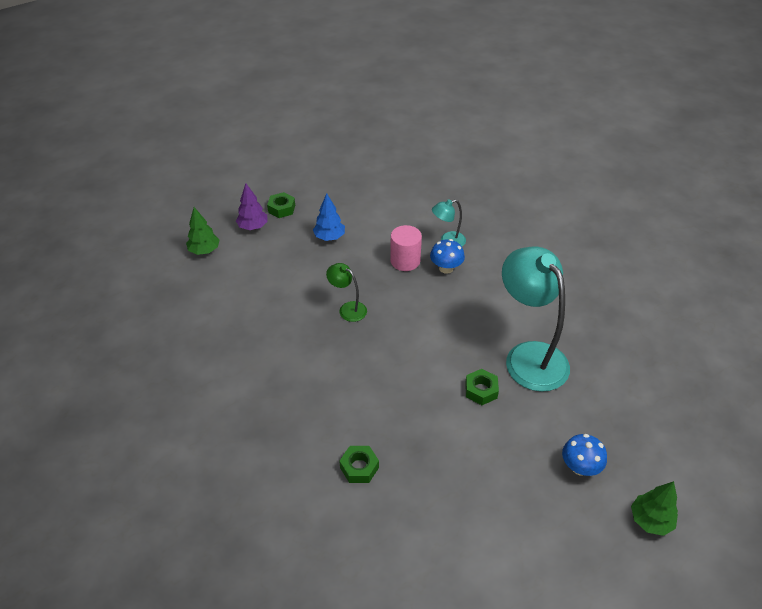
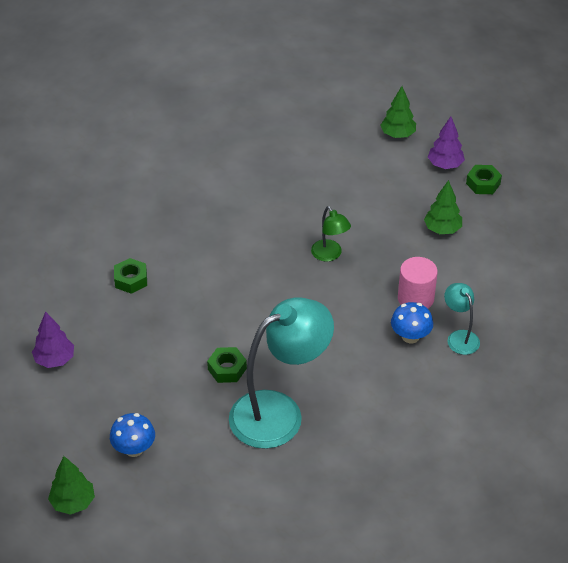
camera: 85 degrees right, 0 degrees up
(329, 237) = (442, 229): blue tree -> green tree
(348, 309) = (330, 255): green lamp -> green lamp turned 120 degrees clockwise
(469, 542) = (55, 360): none -> purple tree

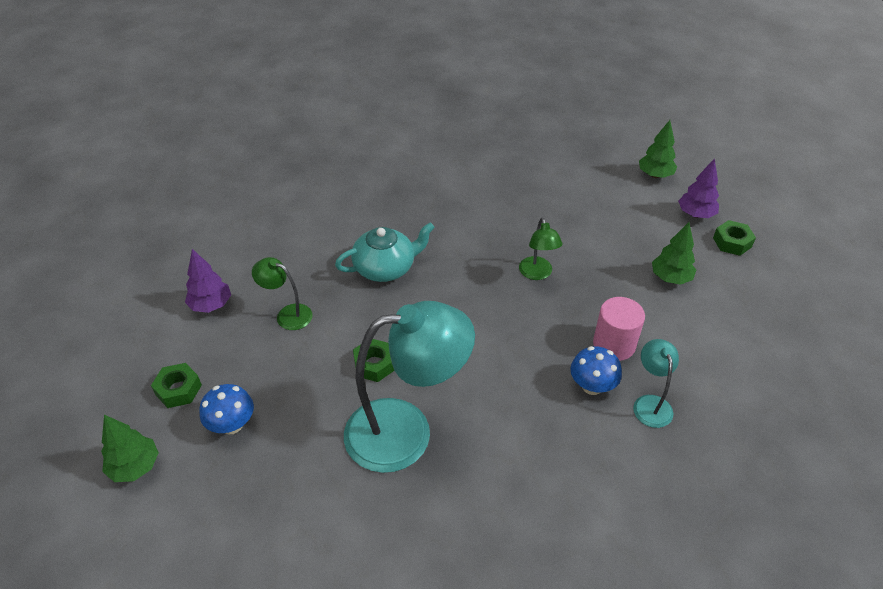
camera: 20 degrees right, 0 degrees up
(129, 349) = (287, 314): none -> green lamp
(131, 280) = (327, 247): green nut -> green nut (178, 389)
(194, 284) = (386, 267): none -> turquoise teapot

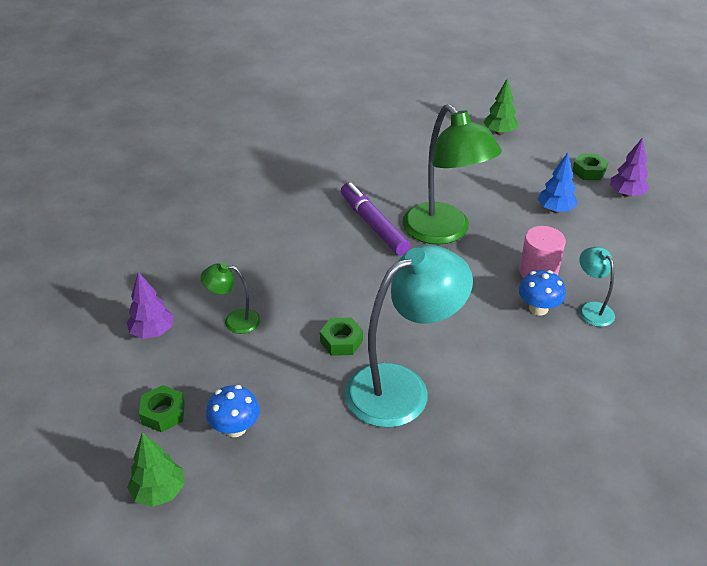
camera: 20 degrees left, 5 degrees down
(386, 267) = (305, 259): turquoise teapot -> none
(469, 248) = (373, 225): none -> purple marker
(537, 274) = (444, 232): green lamp -> green lamp, size x2.13
(670, 278) = (555, 210): green tree -> blue tree
(695, 214) = (549, 156): purple tree -> purple tree (626, 194)

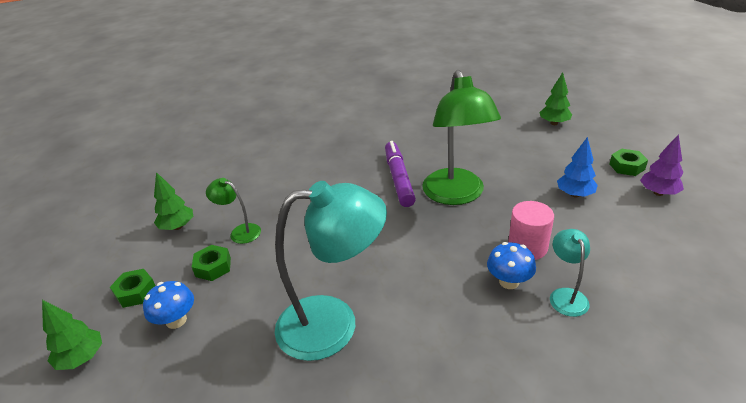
camera: 25 degrees right, 5 degrees down
(152, 332) = (177, 227): purple tree -> green tree
(341, 341) = (310, 268): green nut -> green nut (213, 267)

